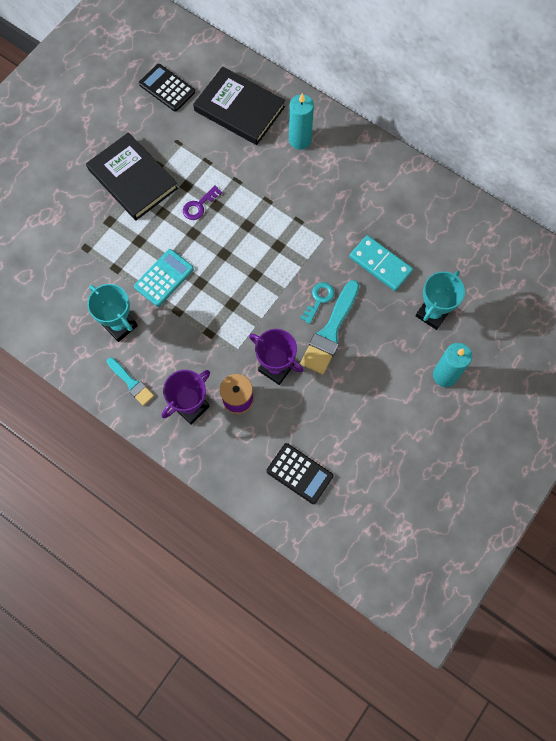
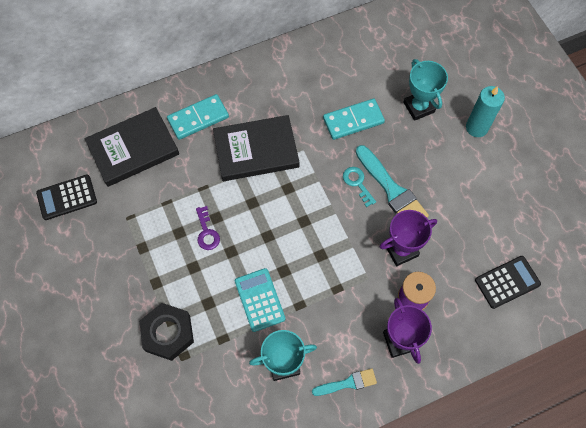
camera: 60 degrees left, 5 degrees down
(97, 226) = (168, 333): none -> black nut
(132, 179) = (140, 276): black book -> black book (256, 150)
(300, 140) = (198, 118): turquoise candle -> turquoise domino

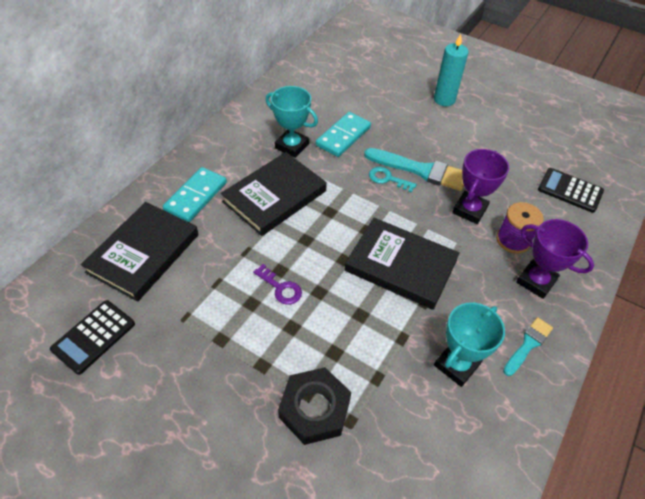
camera: 35 degrees left, 15 degrees down
(260, 300) = (383, 319): turquoise calculator -> none
(306, 266) = (400, 266): none -> black book
(418, 107) = (388, 105): turquoise trophy -> turquoise trophy (292, 146)
(507, 282) = (570, 190): black calculator -> black calculator turned 90 degrees counterclockwise

